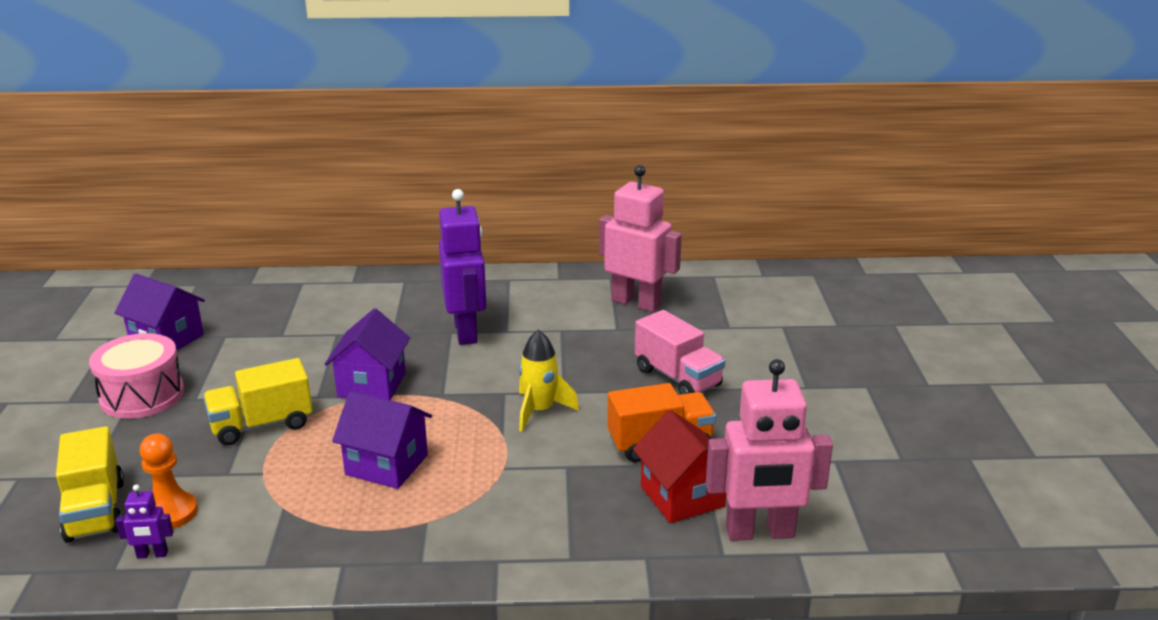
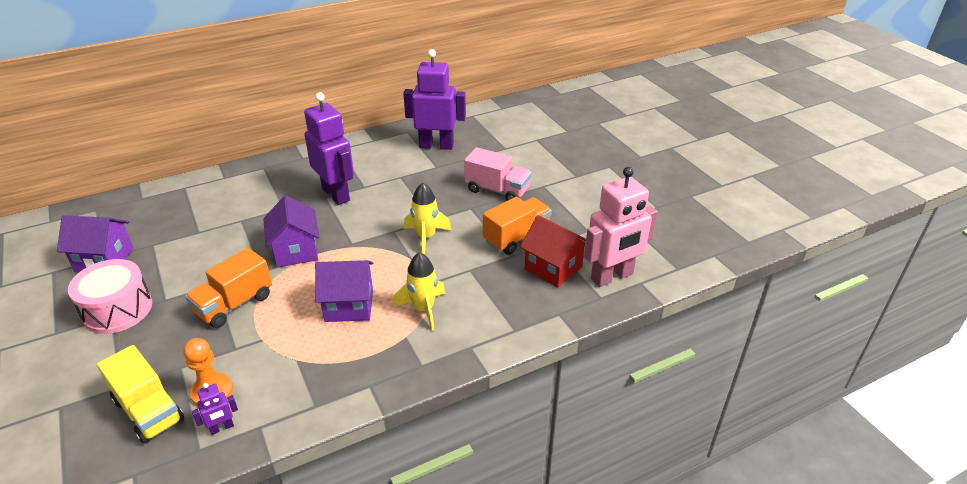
camera: 25 degrees left, 10 degrees up
(262, 425) = (234, 304): yellow truck -> orange truck
(472, 496) = (423, 309): none -> yellow rocket
(636, 303) = (436, 145): pink robot -> purple robot

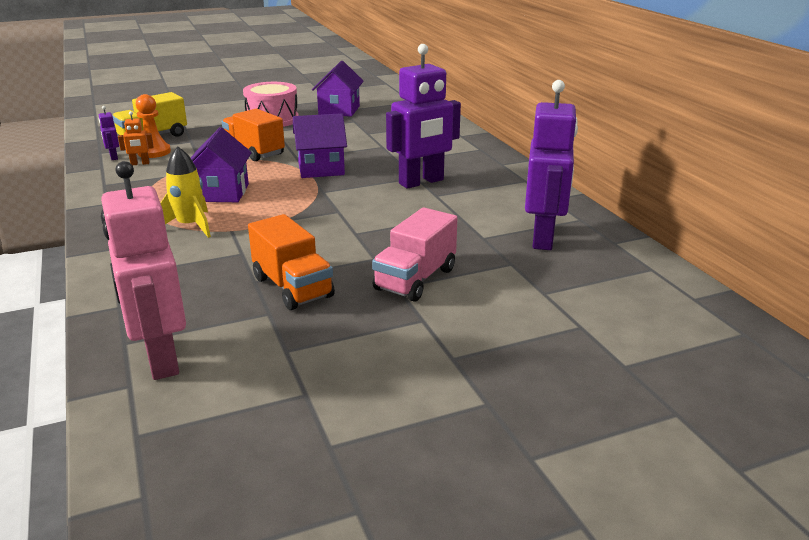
camera: 95 degrees right, 10 degrees down
(253, 393) = (140, 164): none -> orange robot
(426, 237) = (319, 229): yellow rocket -> none
(553, 268) = (211, 310): red house -> none

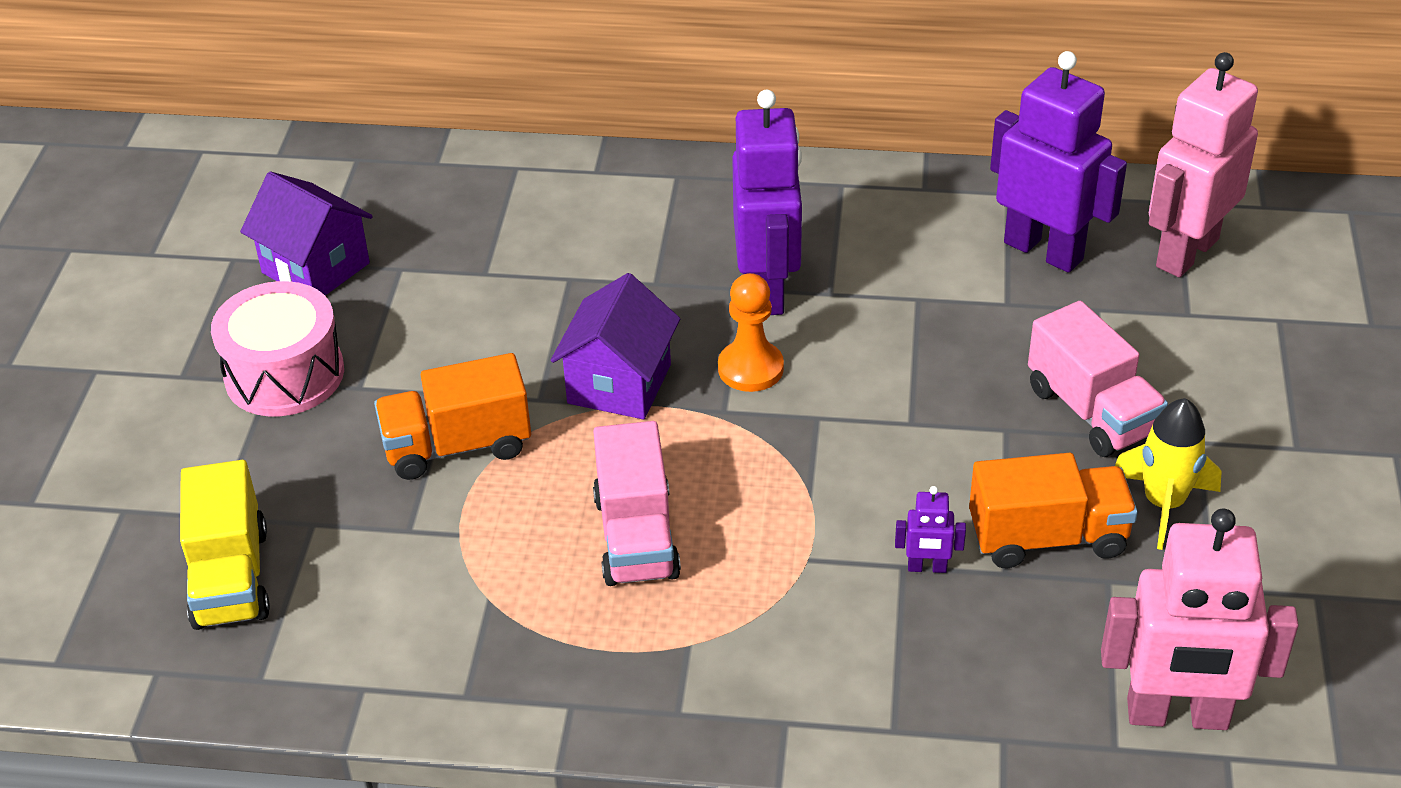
camera: 60 degrees left, 15 degrees up
(113, 157) = (311, 661): purple robot -> purple robot (927, 568)
(140, 164) = (388, 624): orange robot -> none
(154, 152) = (333, 592): orange pawn -> orange pawn (750, 368)
(190, 226) = (758, 606): yellow rocket -> yellow rocket (1163, 504)
(221, 193) = (636, 537): purple house -> pink truck
(604, 281) = (1186, 253): none -> pink robot

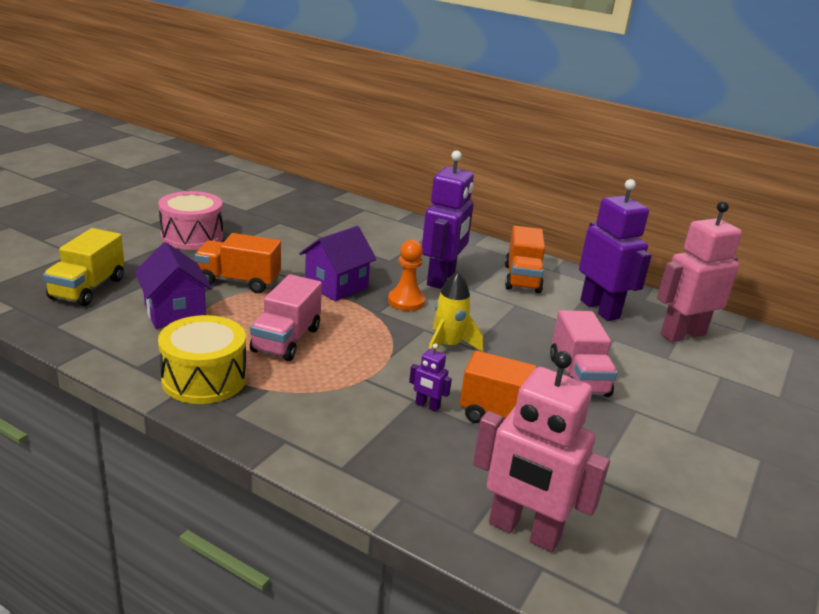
camera: 20 degrees right, 15 degrees down
(316, 268) = (244, 211): purple house -> purple house (175, 312)
(583, 670) = (204, 379): none -> yellow drum
(889, 232) = (522, 279): none -> orange truck
(1163, 504) = (591, 429): yellow rocket -> yellow rocket (448, 346)

